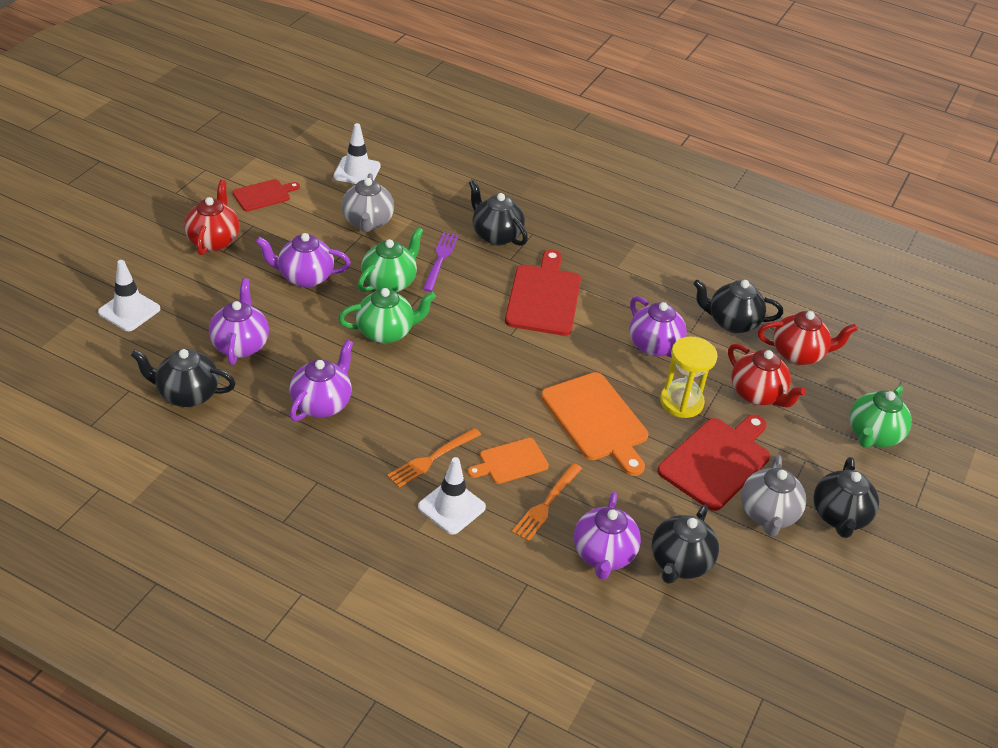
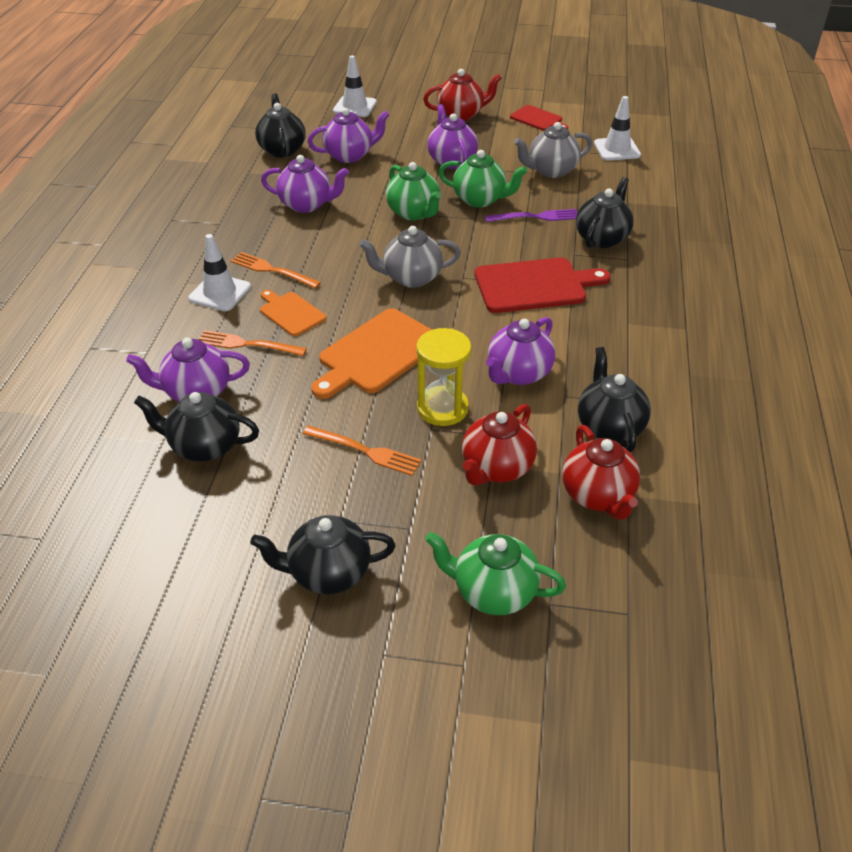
camera: 75 degrees right, 0 degrees up
(717, 461) = (366, 451): red cutting board -> orange fork
(768, 515) = (302, 506): grey teapot -> grey teapot (411, 278)

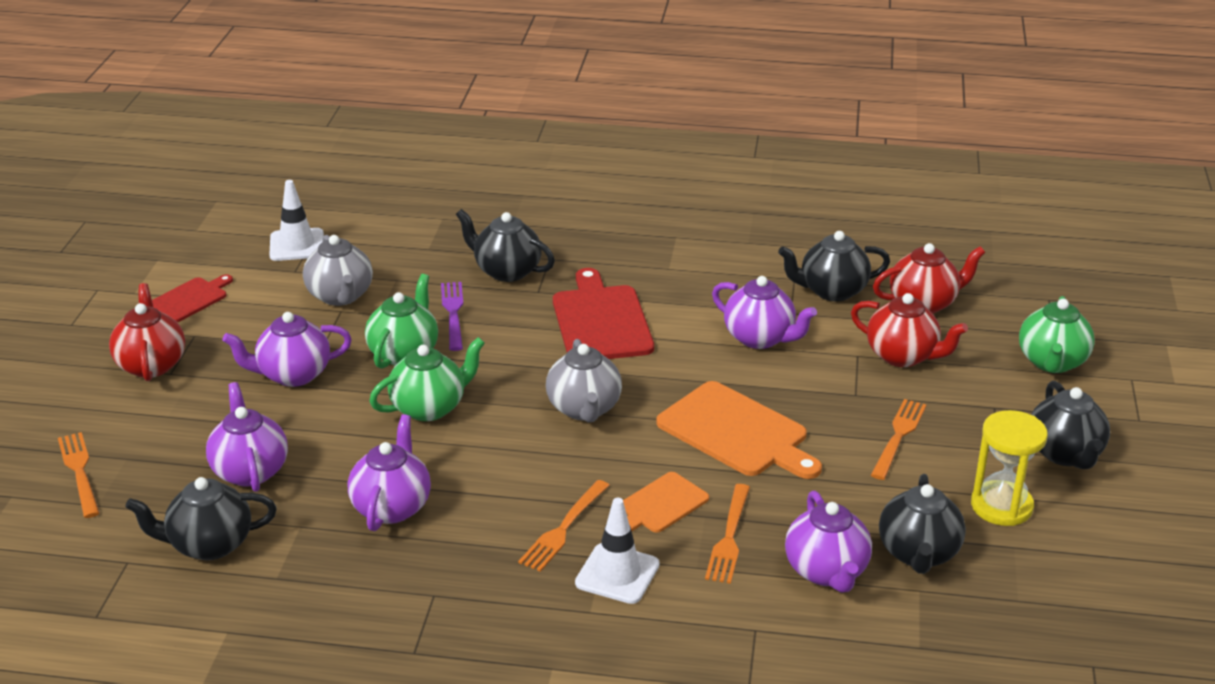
camera: 90 degrees left, 10 degrees down
(354, 107) = (79, 471): white traffic cone -> orange fork
(442, 408) = (823, 387): yellow hourglass -> yellow hourglass (1001, 506)

